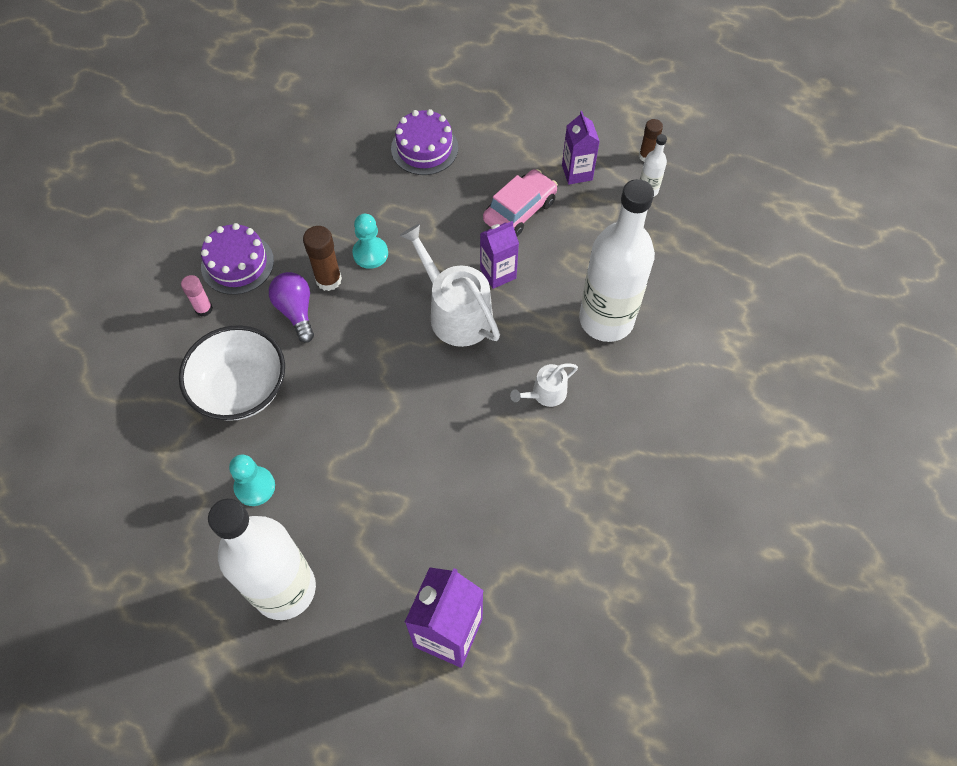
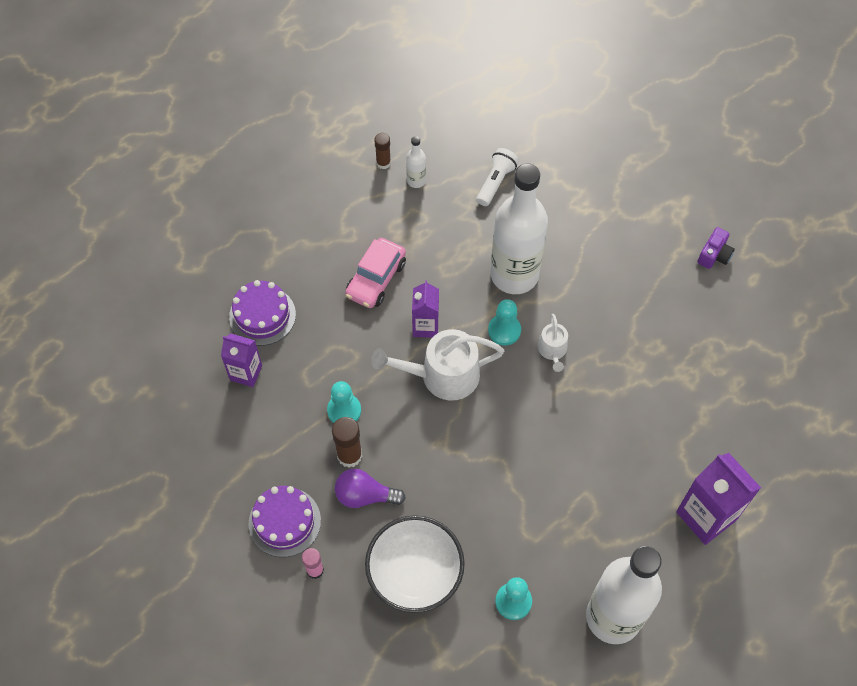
camera: 60 degrees left, 0 degrees up
(520, 211) = (376, 279): pink car -> pink car turned 135 degrees counterclockwise
(538, 340) = (504, 330): none -> turquoise pawn
(577, 172) = (366, 219): purple carton -> purple carton (246, 373)
(698, 254) = (496, 182): none -> white flashlight
(771, 497) = (714, 255): none -> purple camera

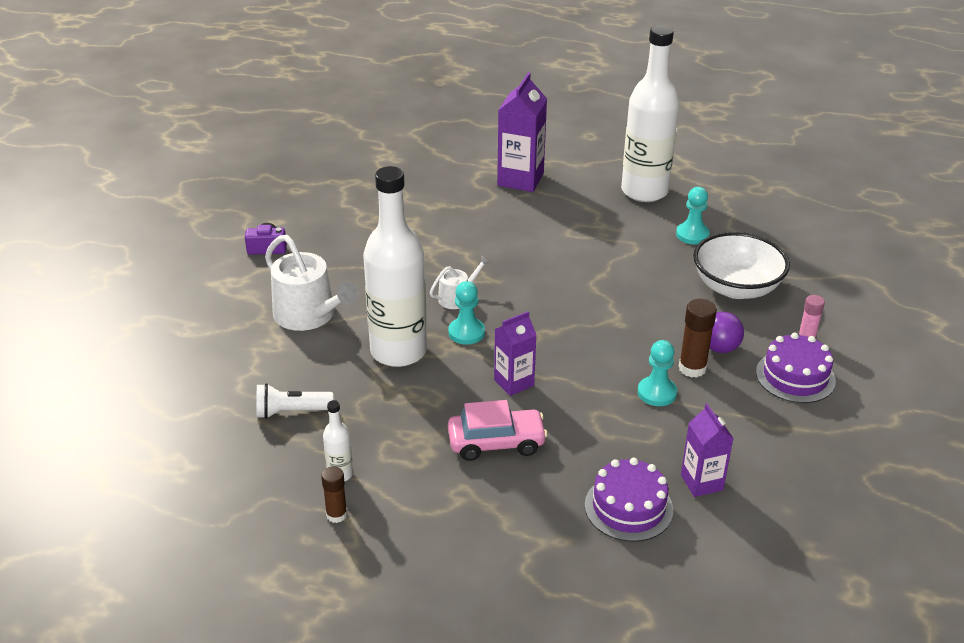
camera: 125 degrees left, 25 degrees down
(442, 375) = (552, 349): white watering can -> white watering can (309, 315)

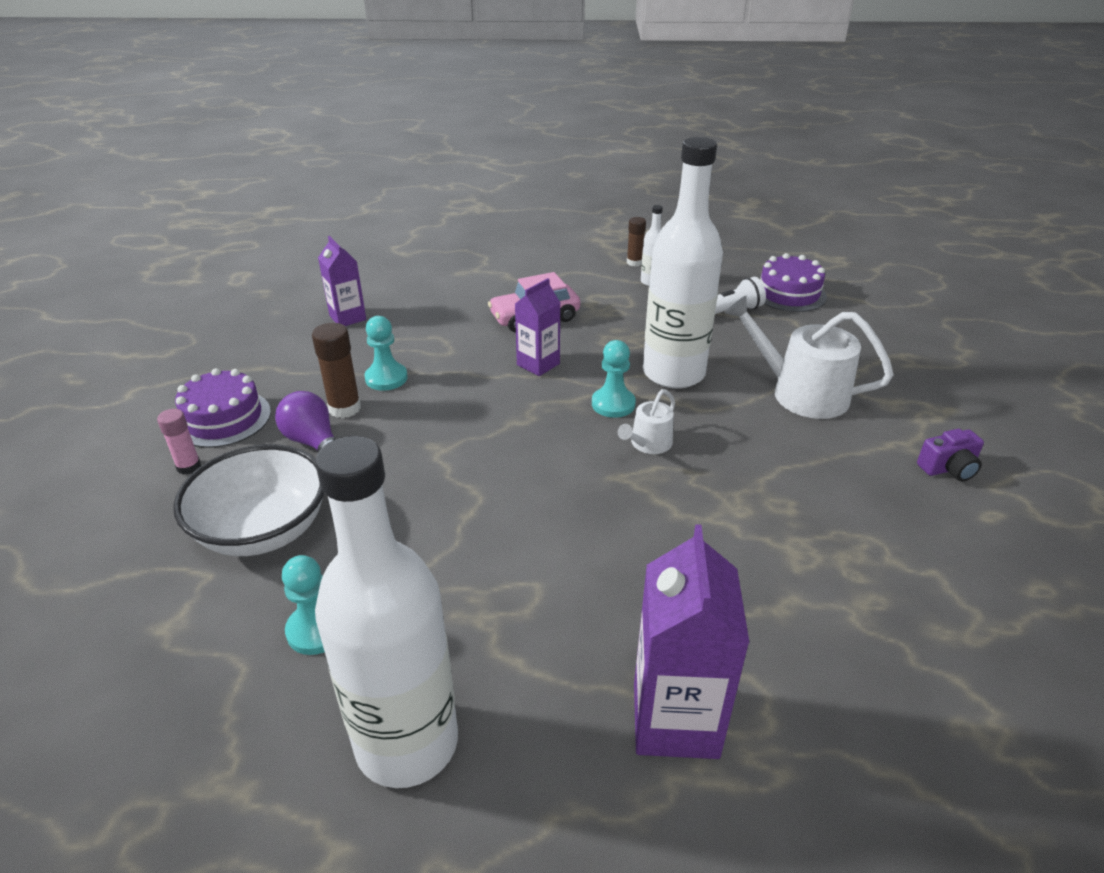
camera: 165 degrees right, 0 degrees up
(628, 507) = (411, 295): purple cake -> purple cake (789, 293)

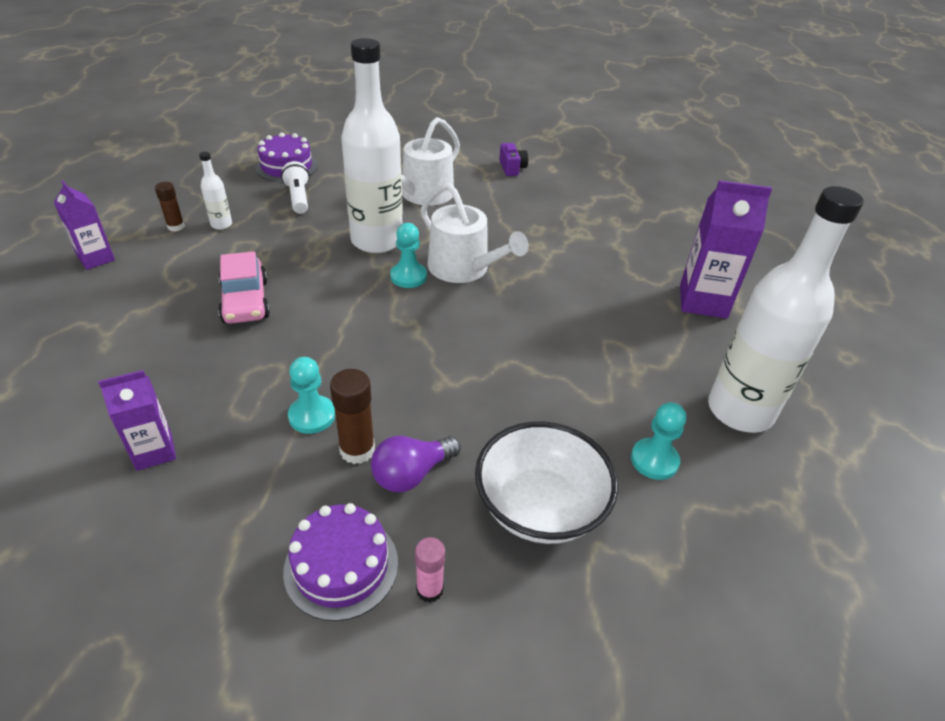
camera: 85 degrees left, 5 degrees up
(538, 364) = (332, 309): purple carton -> purple carton (96, 258)
(648, 444) = (464, 268): white watering can -> white watering can, size x1.91

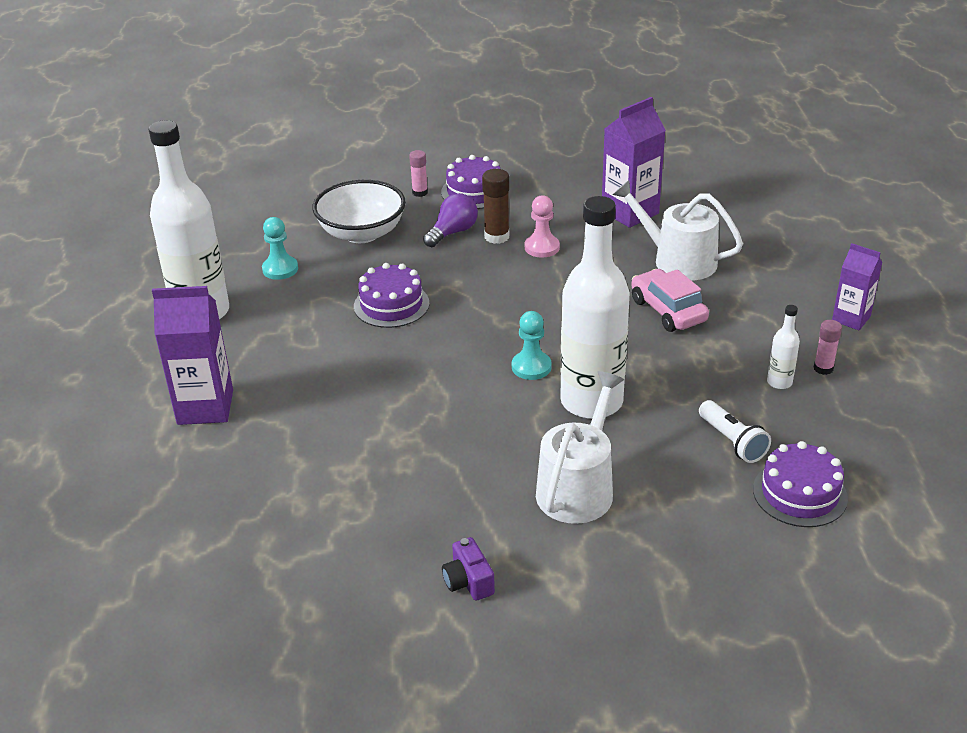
camera: 170 degrees right, 5 degrees down
(154, 451) = (630, 212): purple carton -> purple carton, size x1.61
(176, 227) = (823, 368): brown glue stick -> pink glue stick
(312, 416) = (542, 247): turquoise pawn -> pink pawn
(464, 268) = (477, 389): white watering can -> white watering can (677, 260)
(520, 372) = (391, 305): none -> purple cake

